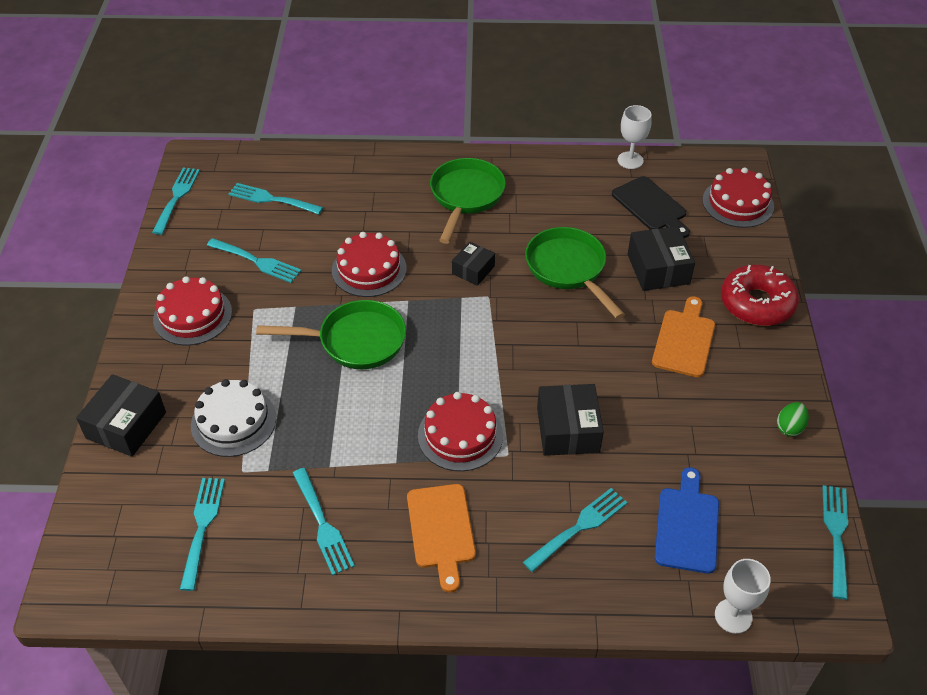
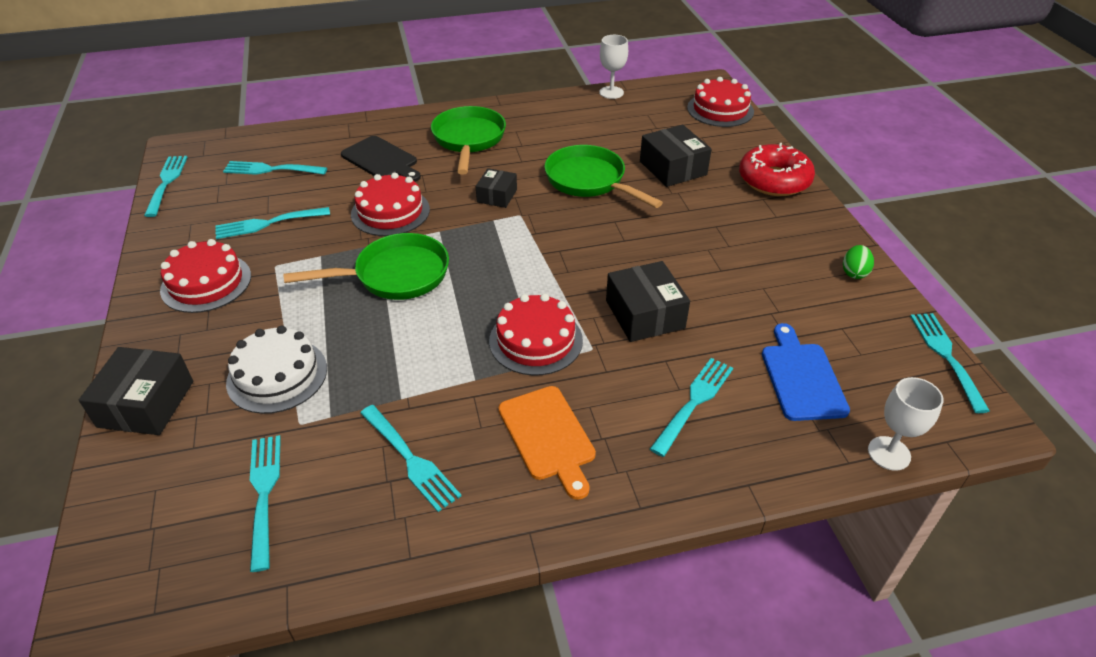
camera: 15 degrees left, 5 degrees down
(257, 261) = (268, 223): turquoise fork -> turquoise fork turned 150 degrees clockwise
(651, 206) = (645, 123): black cutting board -> black cutting board (381, 160)
(684, 340) = (723, 219): orange cutting board -> none

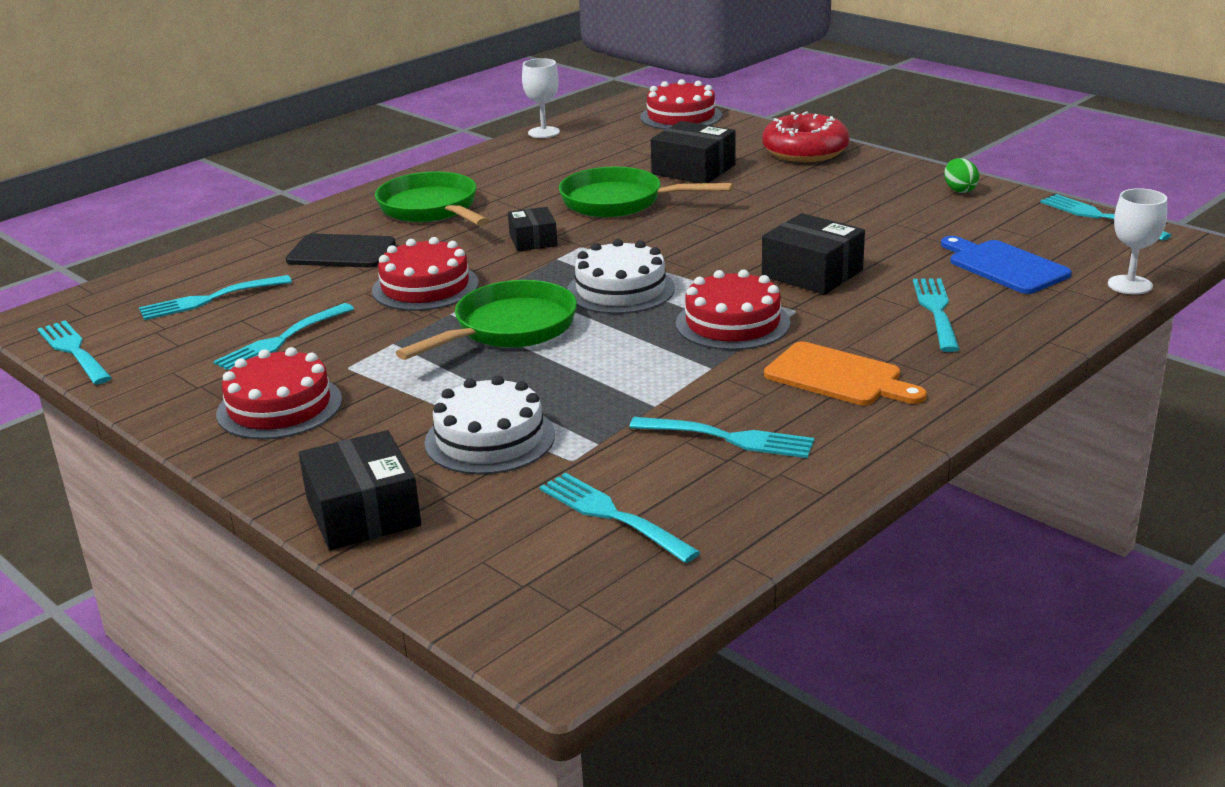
camera: 30 degrees left, 15 degrees down
(500, 270) = (620, 289): none -> white cake

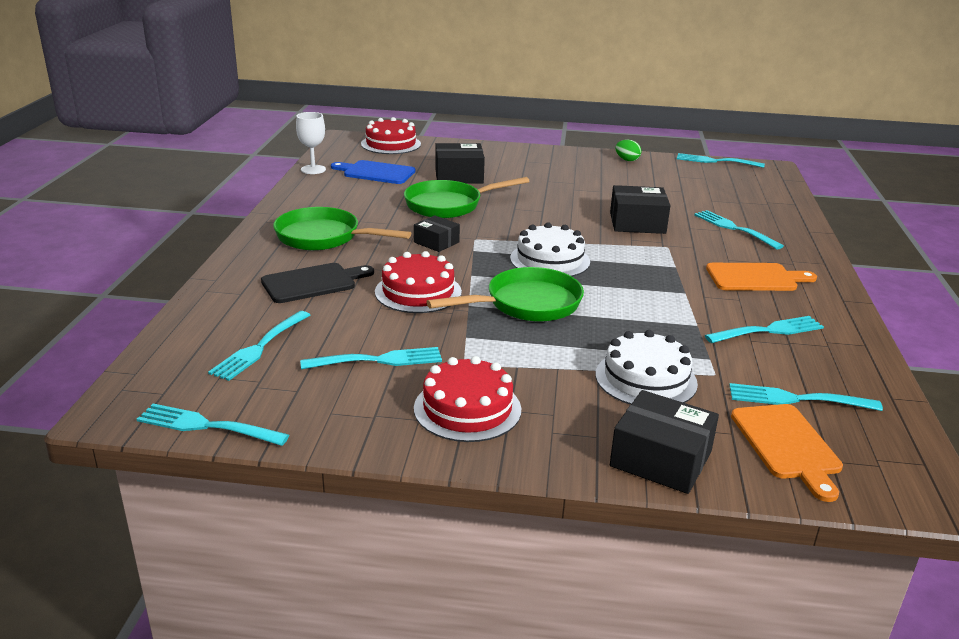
camera: 40 degrees left, 0 degrees up
(281, 340) = (378, 360): turquoise fork -> turquoise fork turned 105 degrees counterclockwise
(508, 329) = (526, 304): green pan -> green pan turned 60 degrees clockwise
(509, 551) = (787, 445): none -> orange cutting board
(732, 323) = (649, 263): red cake -> none
(805, 151) = (506, 153): red donut -> none
(1004, 266) = (721, 196): blue cutting board -> blue cutting board (376, 172)
(1130, 285) = (790, 193): white goblet -> none

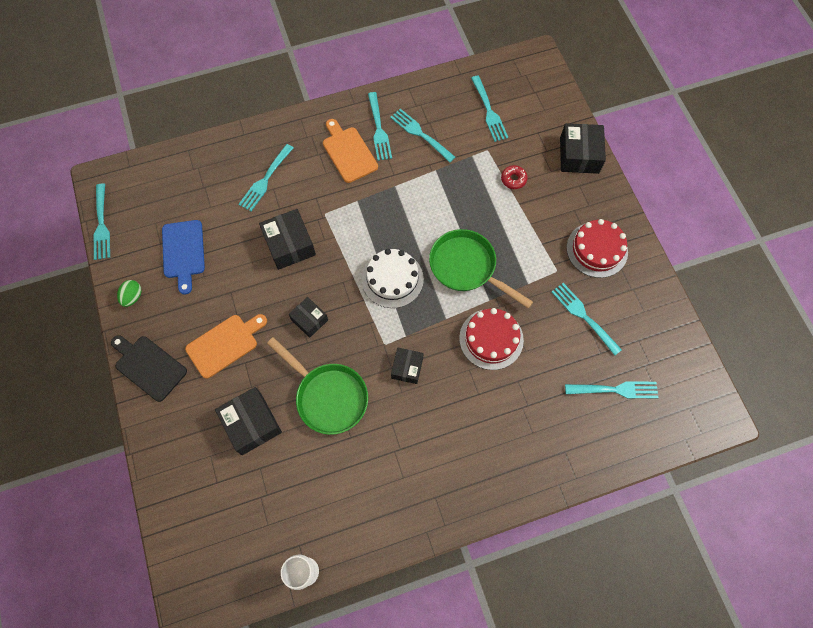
camera: 115 degrees left, 40 degrees up
(207, 426) = (696, 362): turquoise fork -> turquoise fork (379, 129)
(313, 283) = (521, 413): black cutting board -> black cutting board (149, 366)
(324, 237) = (447, 456): green pan -> none
(376, 172) = (281, 504): blue cutting board -> blue cutting board (183, 252)
(391, 144) = (188, 542): red cake -> none
(538, 214) = (309, 320): none -> black box
(646, 379) = (513, 179): white cake -> red donut
(787, 445) = (533, 110): orange cutting board -> orange cutting board (225, 344)

